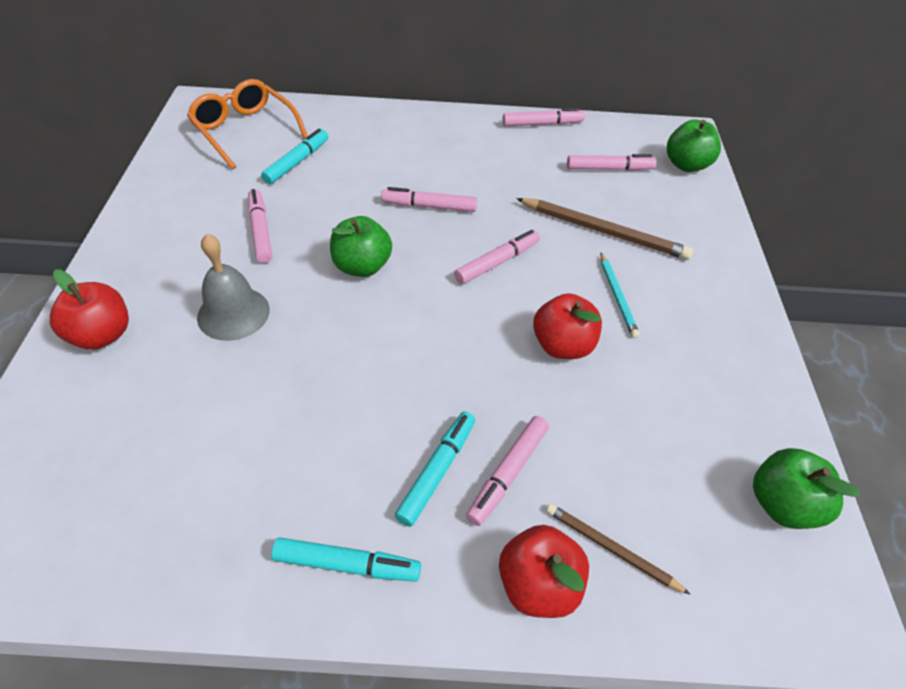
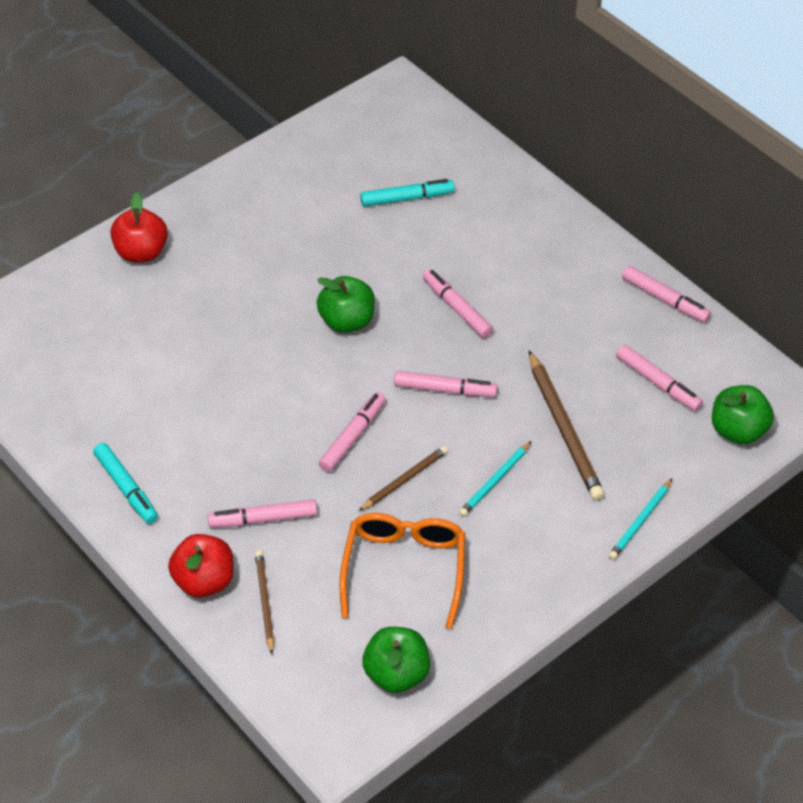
camera: 50 degrees right, 0 degrees up
(233, 313) = (228, 294): grey bell -> none
(245, 131) = (402, 140): orange glasses -> orange glasses (404, 569)
(260, 231) = (312, 242): pink marker -> pink marker (352, 437)
(437, 471) = (227, 484): turquoise marker -> none
(562, 345) = (404, 480): red apple -> brown pencil
(728, 252) = (640, 521): none -> turquoise pencil

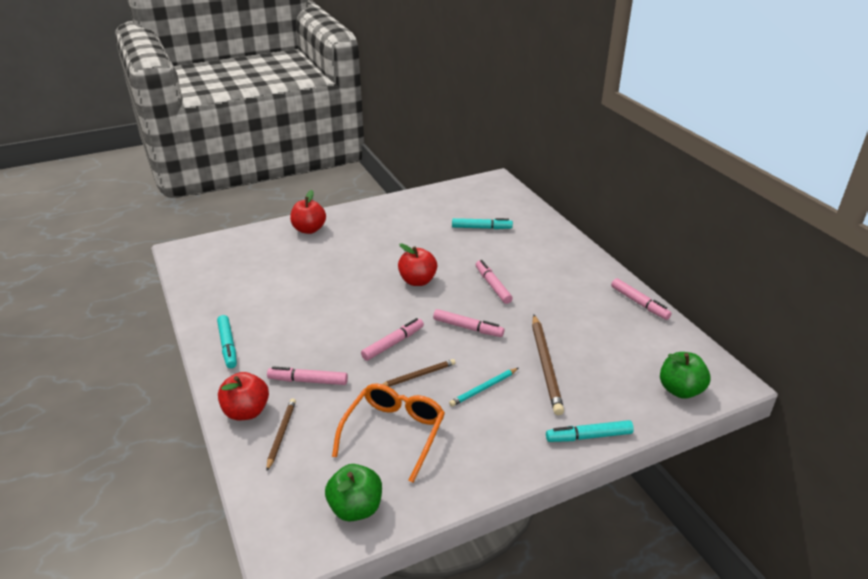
camera: 15 degrees right, 15 degrees down
(347, 321) = (417, 281): green apple -> red apple
(640, 521) = (589, 436): turquoise pencil -> turquoise marker
(658, 383) = (623, 350): pink marker -> none

